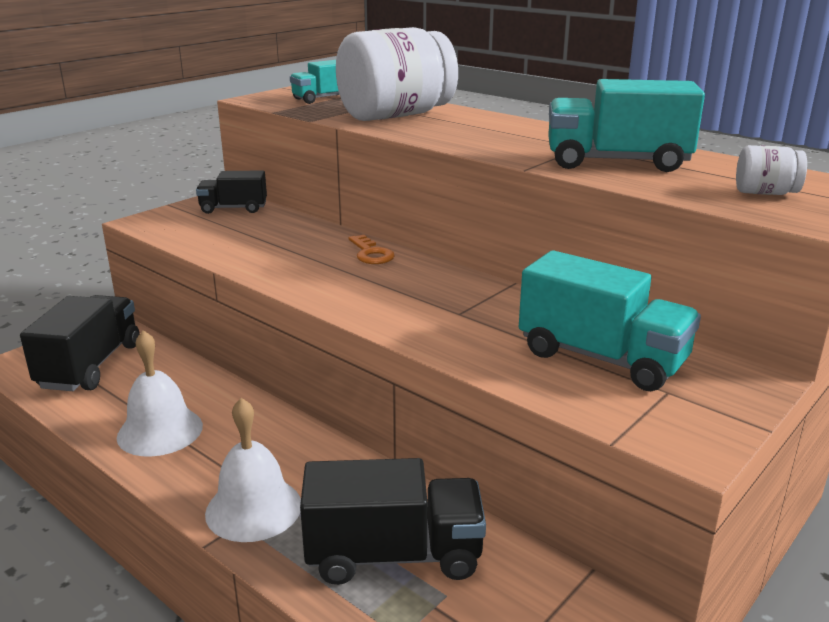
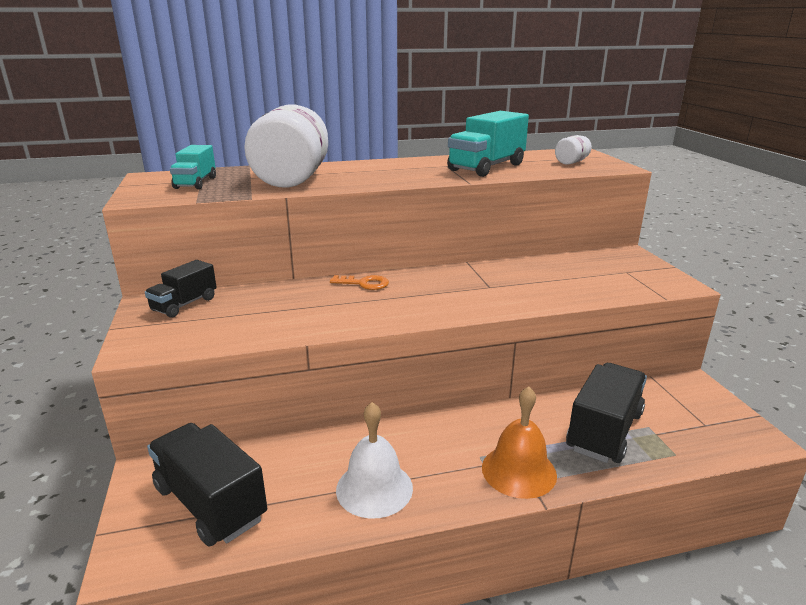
camera: 55 degrees left, 0 degrees up
(253, 508) = (519, 471): white bell -> orange bell
(601, 358) = (581, 272): turquoise truck -> none

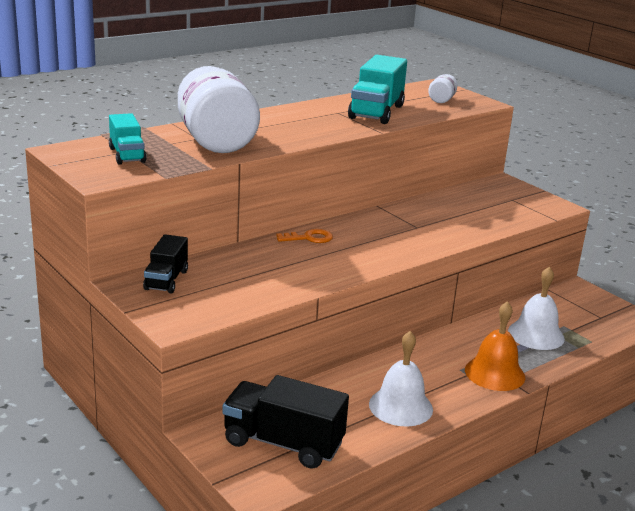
camera: 25 degrees left, 0 degrees up
(604, 431) = (536, 334): black truck -> white bell

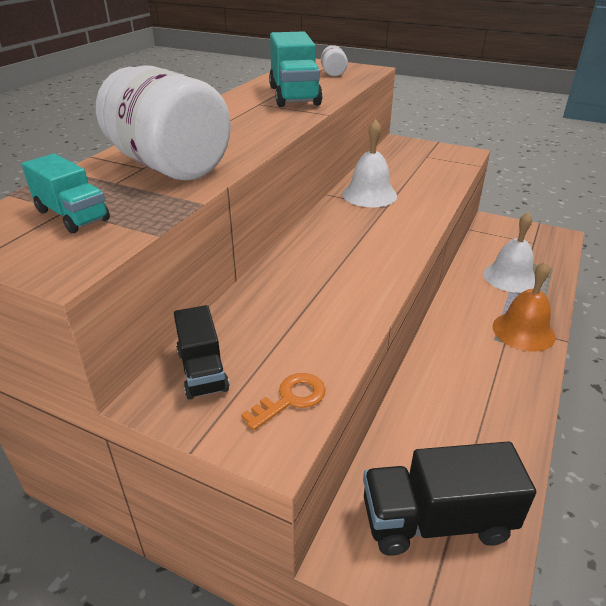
camera: 25 degrees left, 10 degrees up
(309, 238) = (305, 251): orange key -> orange key (291, 399)
(400, 406) = (492, 407): white bell -> white bell (369, 194)

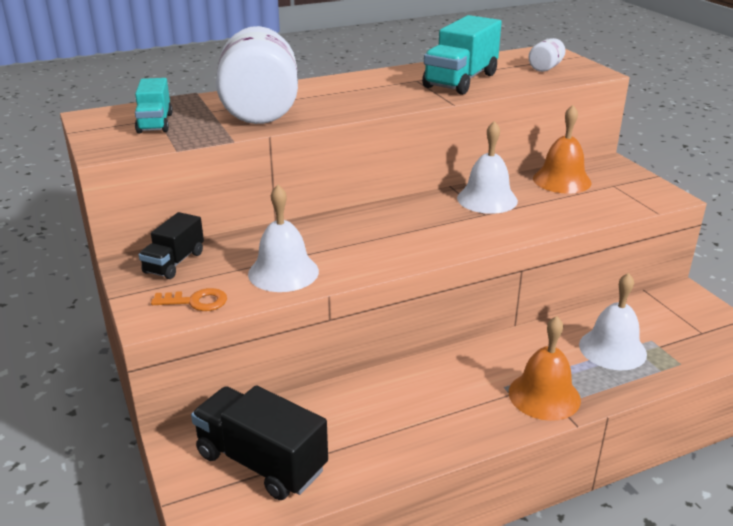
camera: 40 degrees right, 5 degrees down
(322, 325) = (283, 272): none -> white bell
(392, 163) = (562, 180): none -> orange bell

